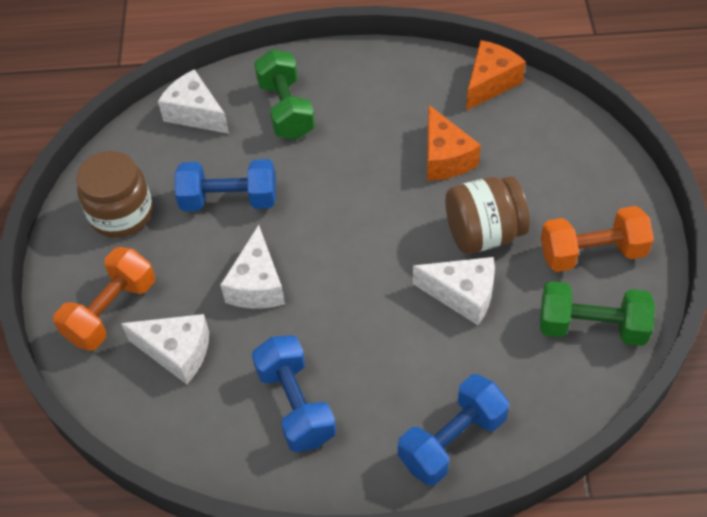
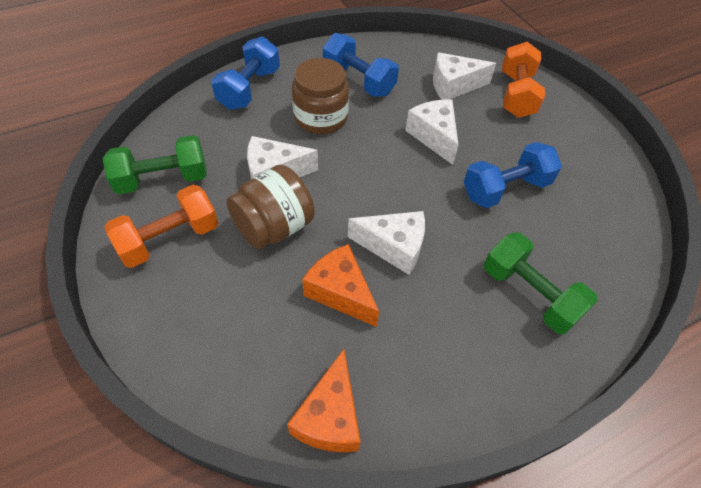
camera: 150 degrees right, 0 degrees up
(121, 213) = (576, 154): brown jar -> brown jar (321, 117)
(195, 113) = (608, 259): white cheese -> white cheese (394, 247)

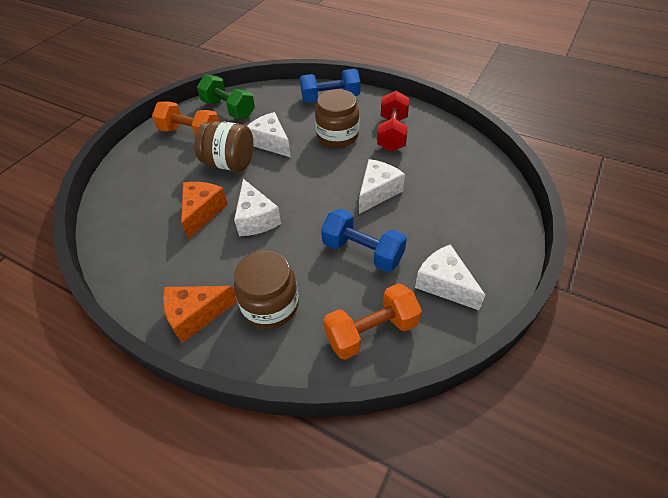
camera: 60 degrees right, 5 degrees down
(330, 417) = (116, 248): orange cheese -> orange cheese (195, 315)
(358, 81) = (392, 134): blue dumbbell -> red dumbbell
(453, 86) = (445, 178): white cheese -> white cheese (444, 284)
(516, 95) = (479, 216): orange dumbbell -> orange dumbbell (371, 331)
(529, 294) = (270, 305): green dumbbell -> brown jar

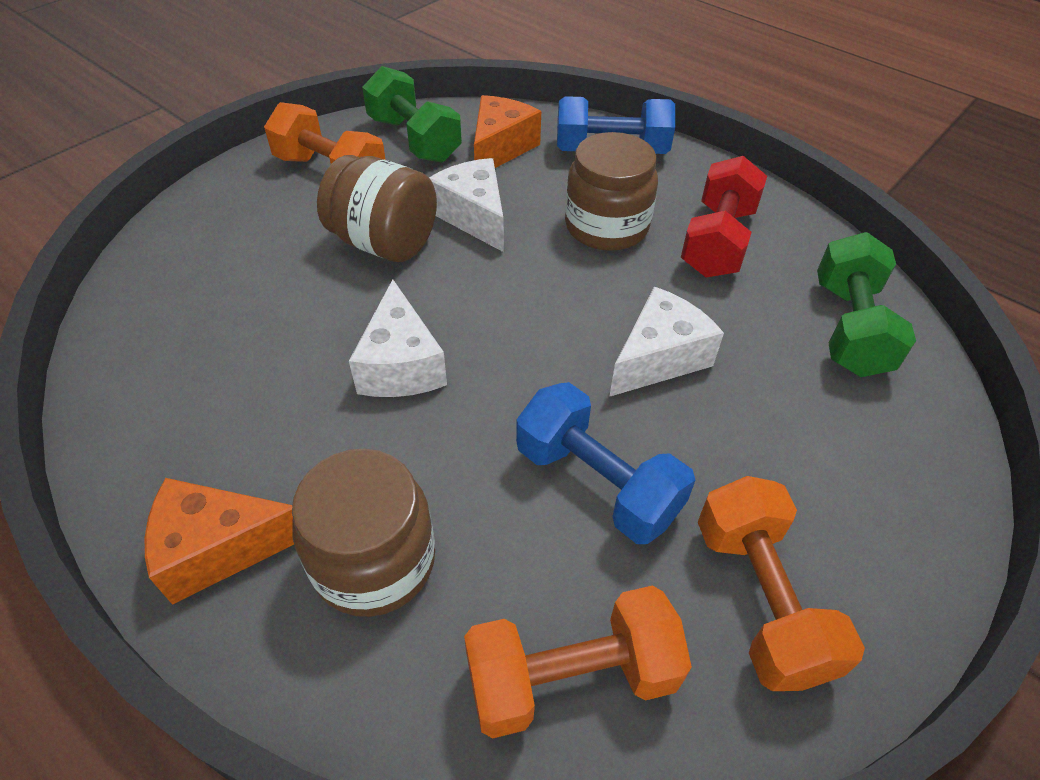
camera: 10 degrees right, 0 degrees up
(202, 212) = (303, 331): orange cheese -> orange cheese (500, 148)
(444, 284) = (760, 599): white cheese -> orange dumbbell
(460, 163) = (849, 328): none -> green dumbbell

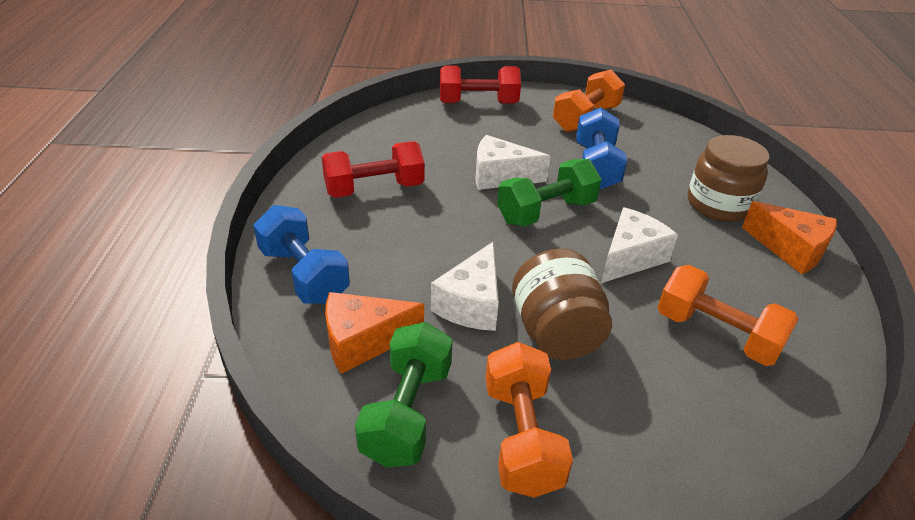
camera: 130 degrees left, 10 degrees down
(571, 677) = (673, 143): orange dumbbell -> orange dumbbell (716, 334)
(606, 226) = (409, 237): brown jar -> none
(849, 328) = (404, 132): green dumbbell -> green dumbbell (546, 212)
(910, 469) = (478, 103): none -> red dumbbell

